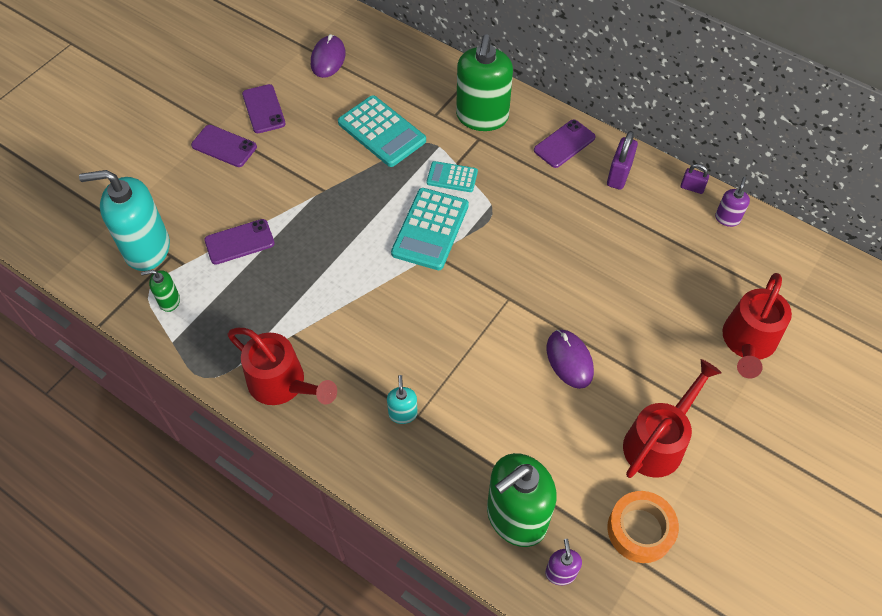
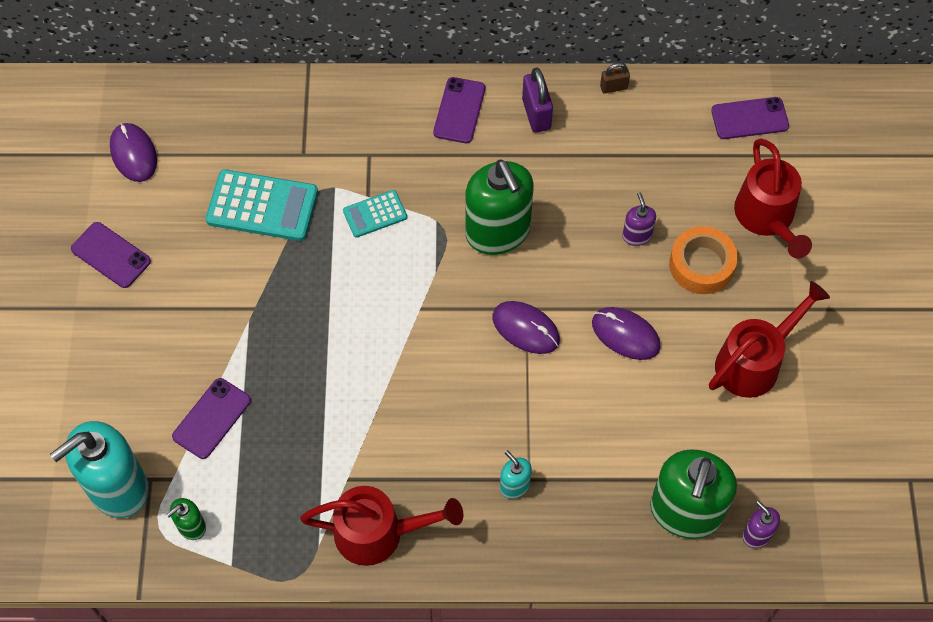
camera: 35 degrees left, 5 degrees up
(224, 146) = (103, 324): purple phone -> purple phone (749, 118)
(430, 229) = (396, 284): turquoise calculator -> none
(482, 117) = (354, 128): green soap dispenser -> green soap dispenser (498, 232)
(497, 311) = (526, 329): none -> purple mouse
(640, 530) = (794, 452): orange tape -> orange tape (701, 265)
(659, 441) = (755, 361): red watering can -> red watering can turned 45 degrees clockwise
(692, 188) = (613, 87): purple padlock -> brown padlock
(727, 218) = (667, 101): purple soap dispenser -> purple soap dispenser (637, 235)

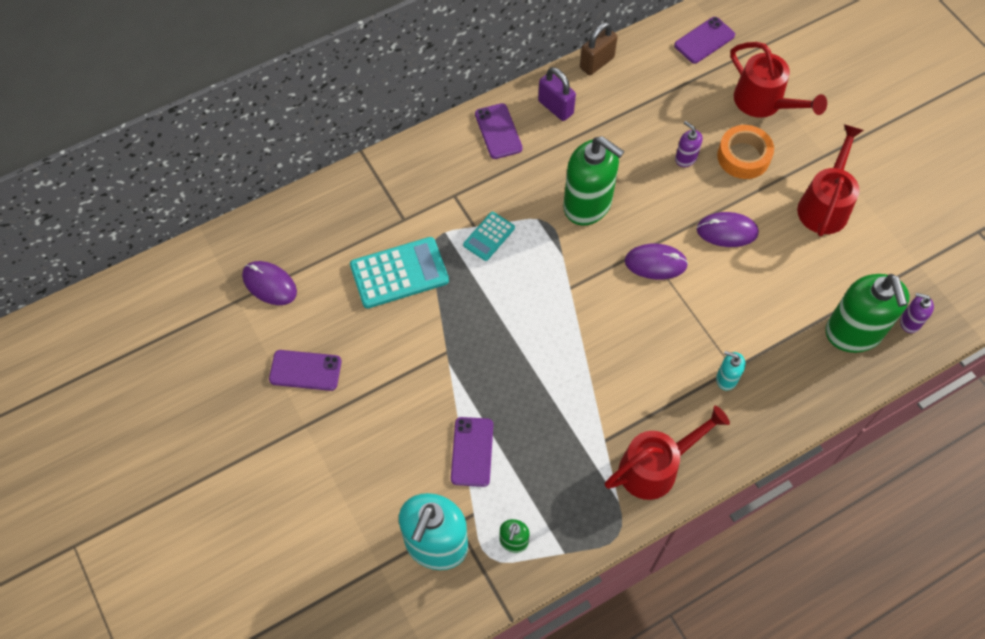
camera: 30 degrees left, 0 degrees up
(613, 87) = (596, 63): brown padlock -> brown padlock, size x1.67

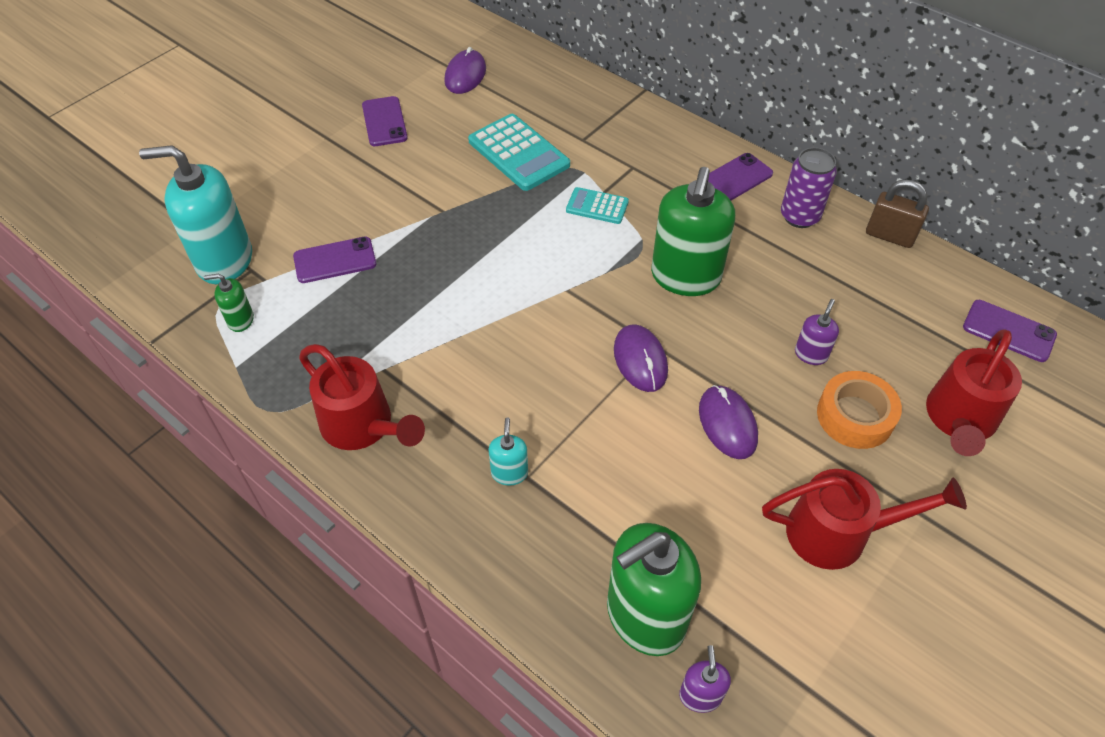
camera: 70 degrees right, 10 degrees down
(555, 107) = (799, 216): purple padlock -> purple can

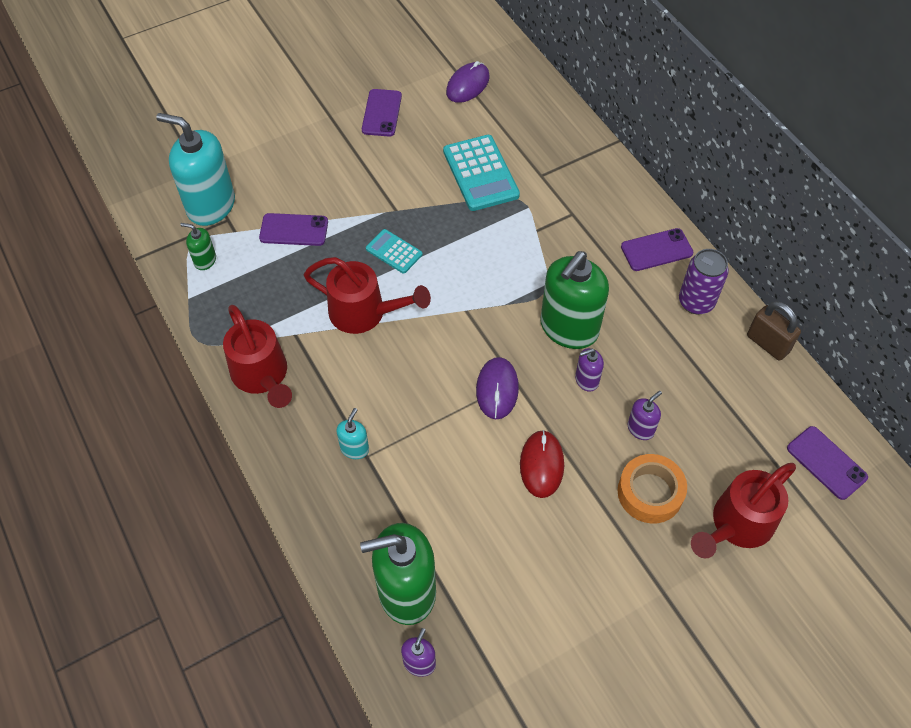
camera: 20 degrees right, 5 degrees up
(597, 206) = (524, 242): turquoise calculator -> turquoise calculator (394, 251)
(727, 424) = (541, 465): purple mouse -> red mouse
(730, 322) = (586, 380): none -> purple soap dispenser
(840, 533) = (587, 581): red watering can -> red watering can (365, 313)

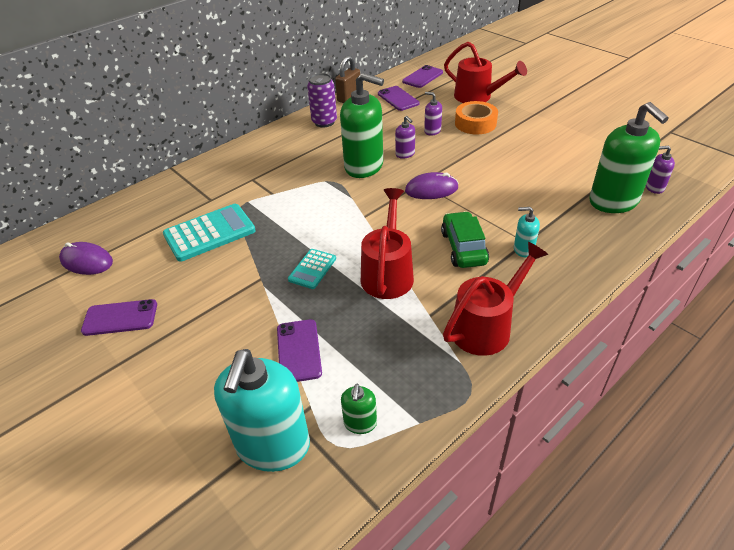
camera: 100 degrees left, 15 degrees down
(378, 391) = (463, 248): none -> green car
(541, 465) = (481, 162): red mouse -> none
(656, 250) = (282, 140): purple phone -> purple phone (398, 99)

